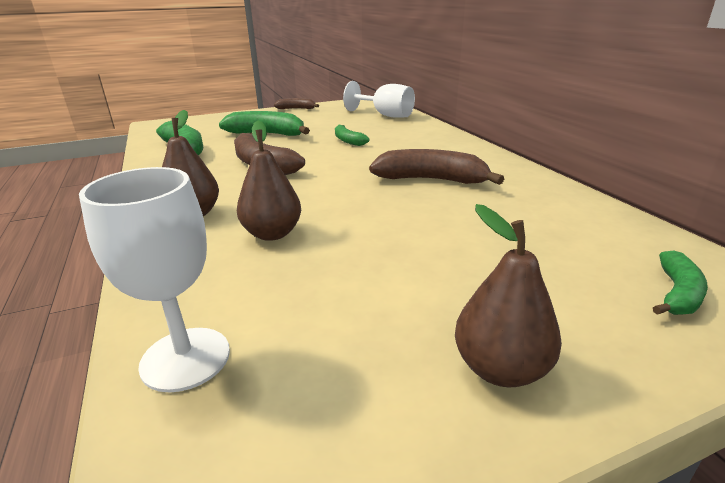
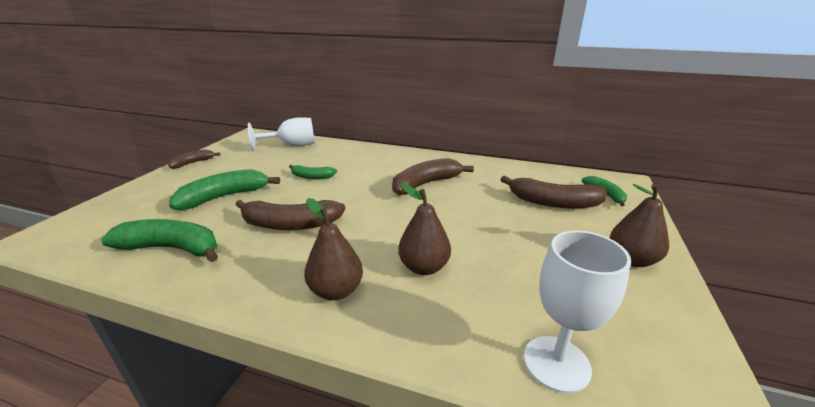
camera: 50 degrees left, 0 degrees up
(549, 259) = (553, 202): none -> brown banana

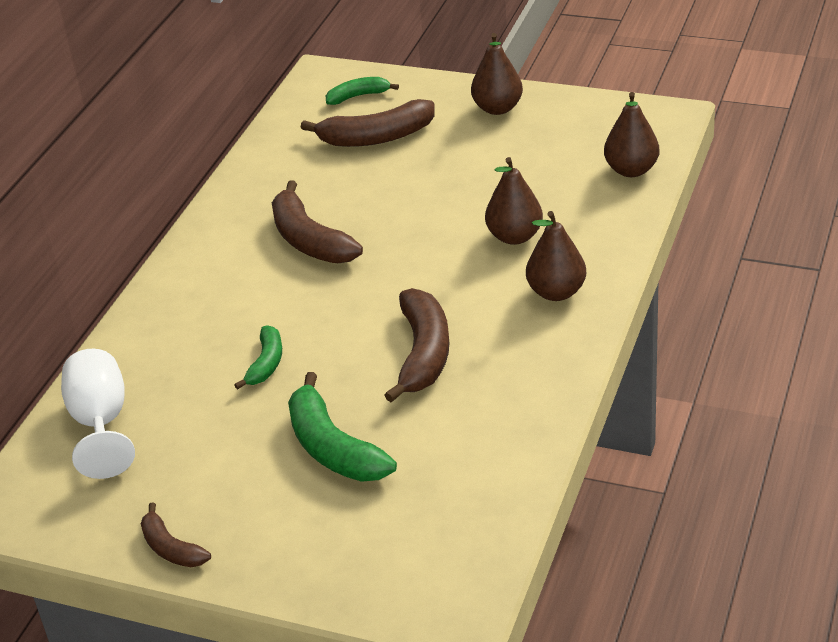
camera: 85 degrees left, 10 degrees up
(172, 248) = (482, 448): green banana -> none
(553, 202) = (376, 137): brown banana -> brown banana turned 60 degrees clockwise
(556, 363) = (631, 170): white goblet -> brown pear

